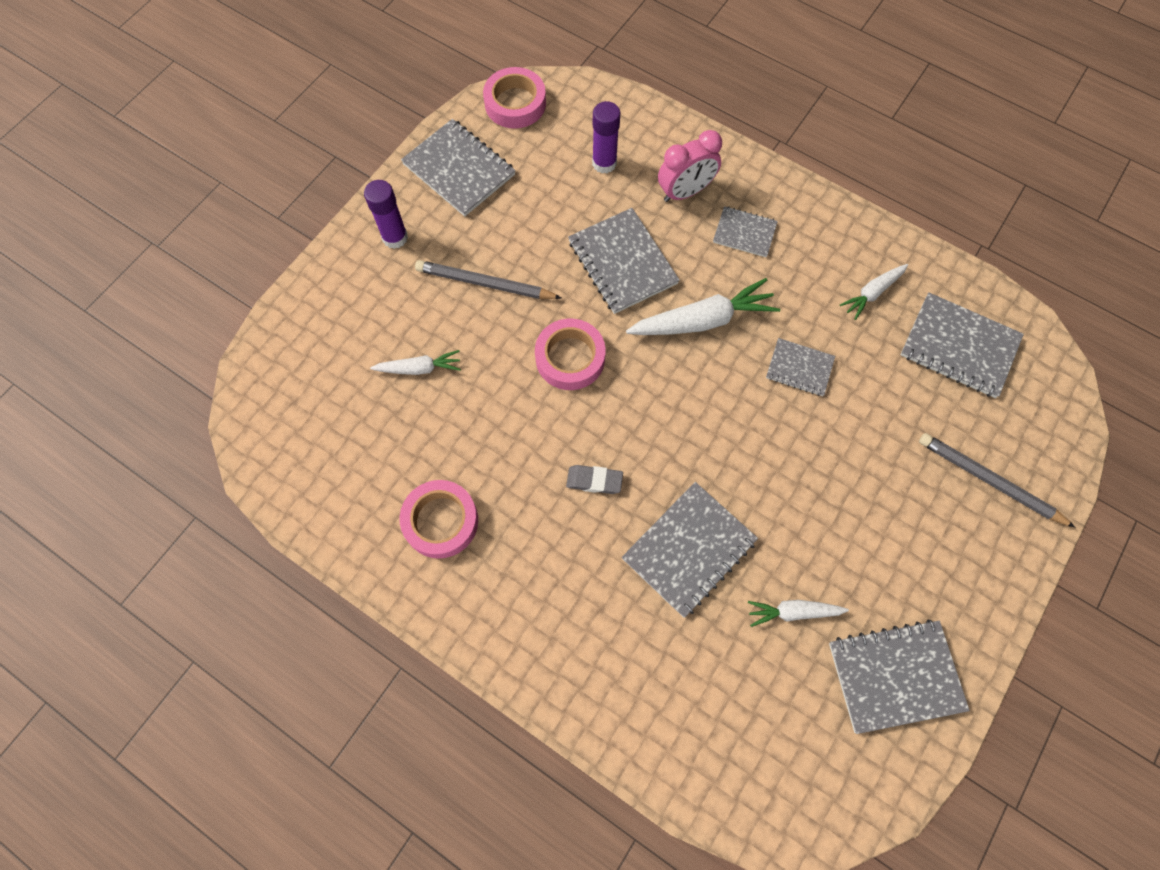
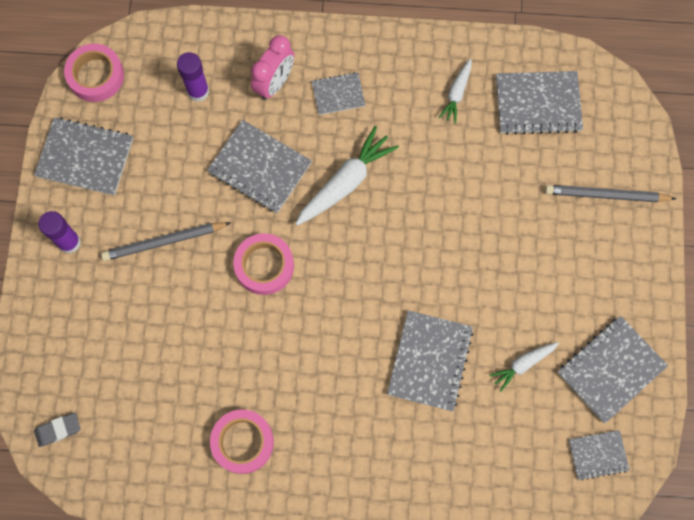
camera: 30 degrees left, 5 degrees up
(419, 368) = (155, 337): white carrot -> none
(594, 481) = (335, 349): grey eraser -> grey eraser (58, 430)
(799, 368) = (435, 182): grey notebook -> grey notebook (598, 455)

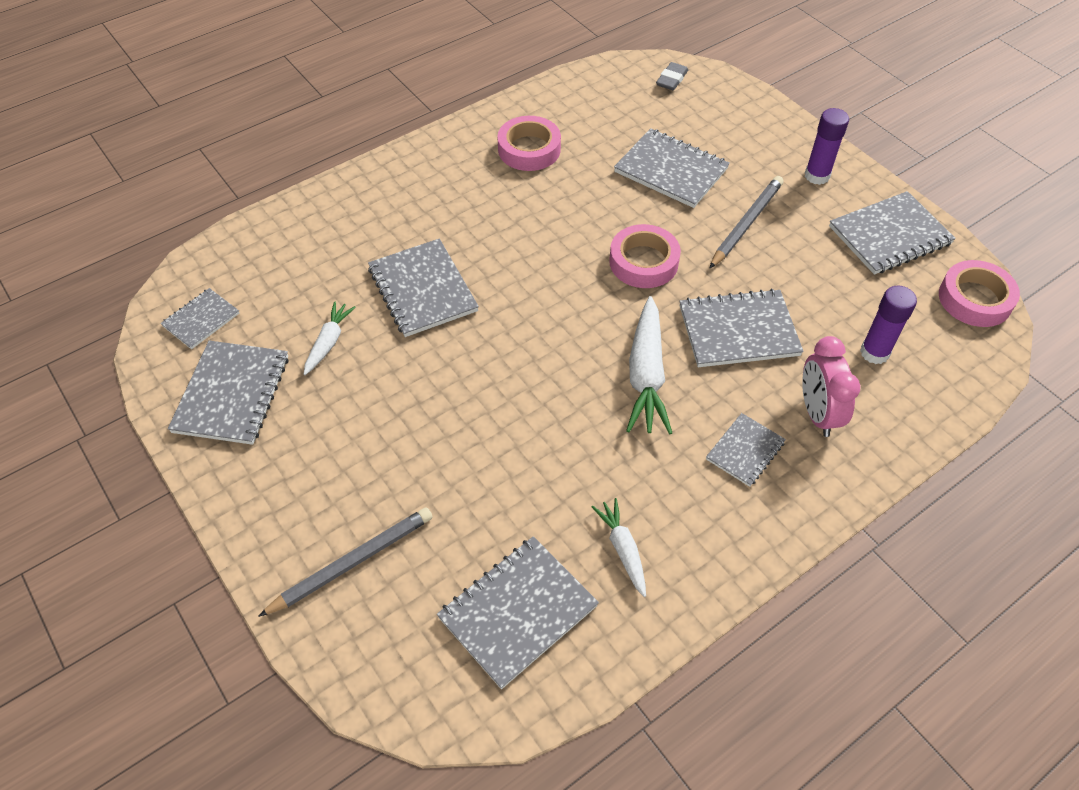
camera: 140 degrees right, 20 degrees down
(162, 332) = (671, 170): none -> grey notebook

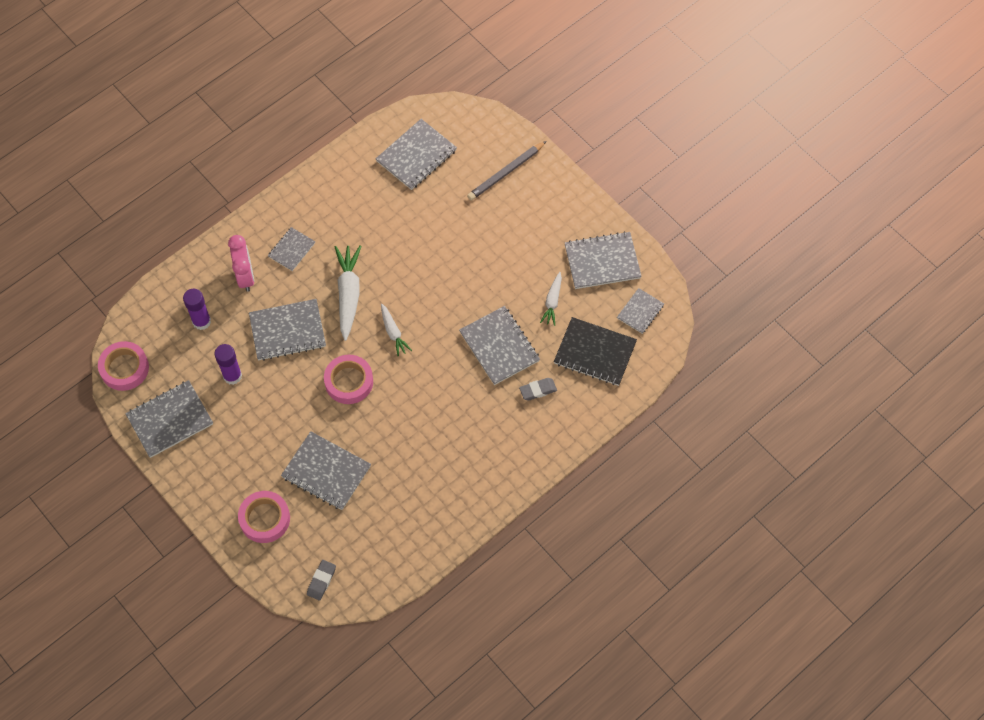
camera: 175 degrees right, 10 degrees up
(232, 394) = (602, 262): grey notebook -> grey notebook turned 75 degrees clockwise
(287, 273) = (595, 353): none -> black notebook
(380, 235) = (538, 390): none -> grey eraser
(529, 149) = (438, 485): pink tape -> pink tape (265, 519)
(623, 549) = (363, 190): white carrot -> white carrot (393, 332)
(746, 224) = (273, 422): grey pencil -> none
(817, 176) = (213, 475): purple glue stick -> purple glue stick (232, 376)

